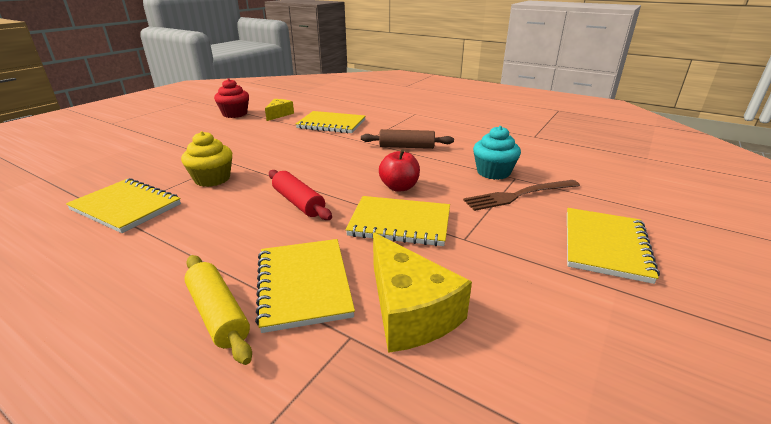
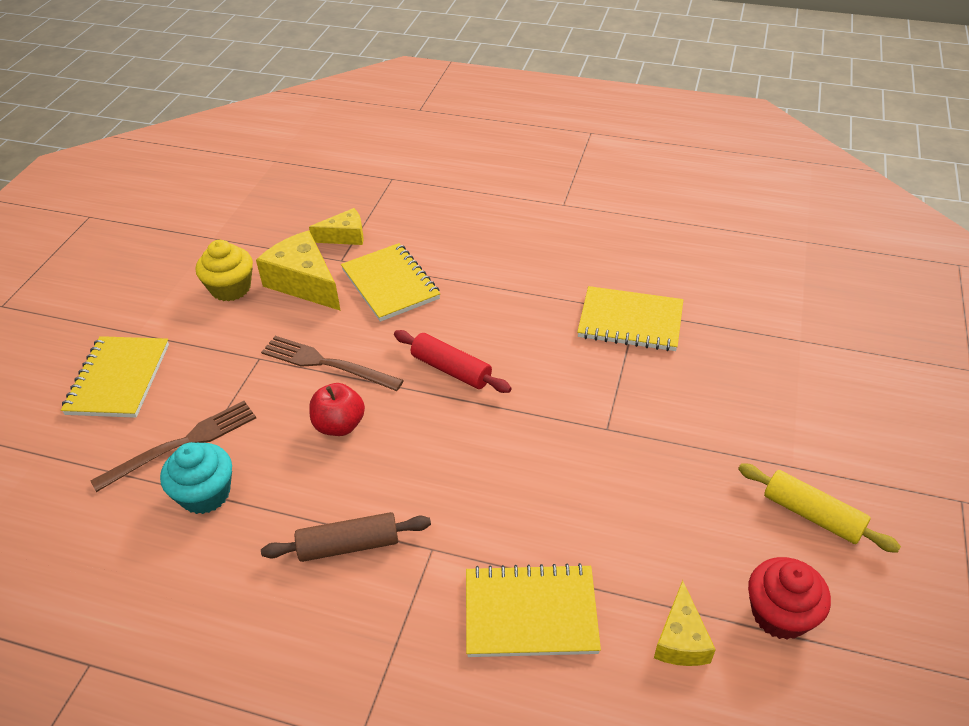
camera: 165 degrees right, 15 degrees up
(212, 179) = (589, 386): yellow cupcake -> yellow cupcake (231, 288)
(218, 314) = (438, 254): yellow rolling pin -> yellow rolling pin (812, 515)
(328, 384) = (345, 236): none -> yellow cheese
(400, 223) = (327, 363): yellow notebook -> brown fork

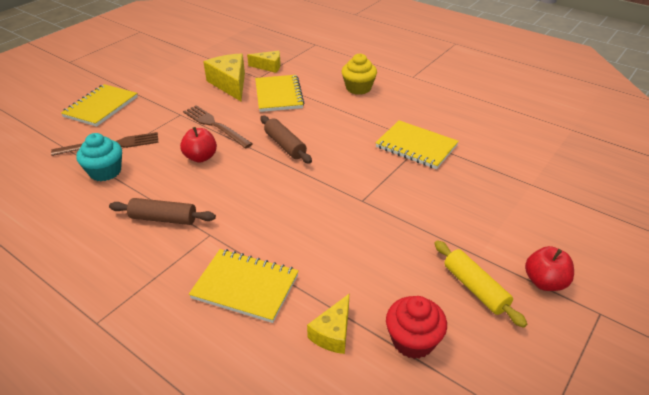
camera: 20 degrees right, 5 degrees down
(231, 288) = (188, 78): yellow cupcake -> yellow cupcake (358, 88)
(451, 369) = (285, 145): red rolling pin -> brown rolling pin
(884, 479) = (544, 282): none -> red apple

